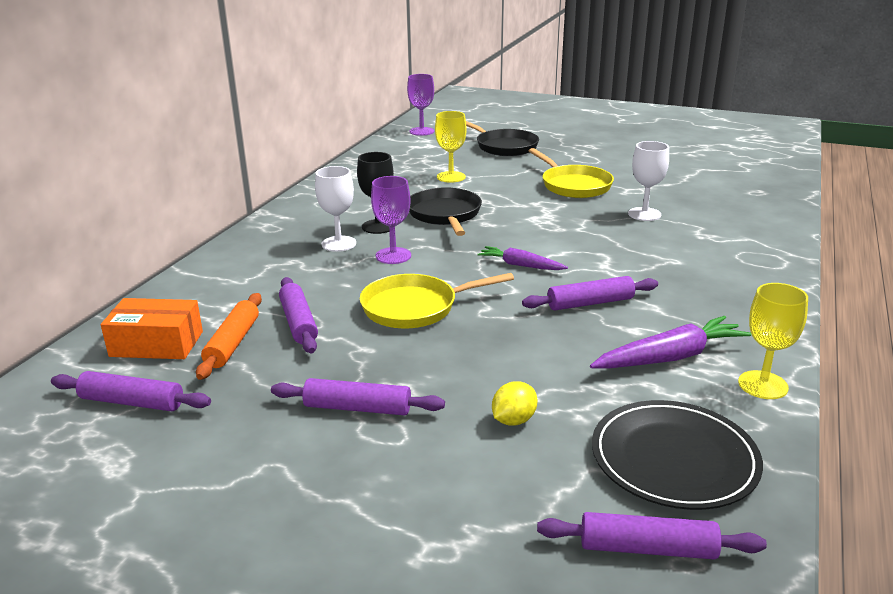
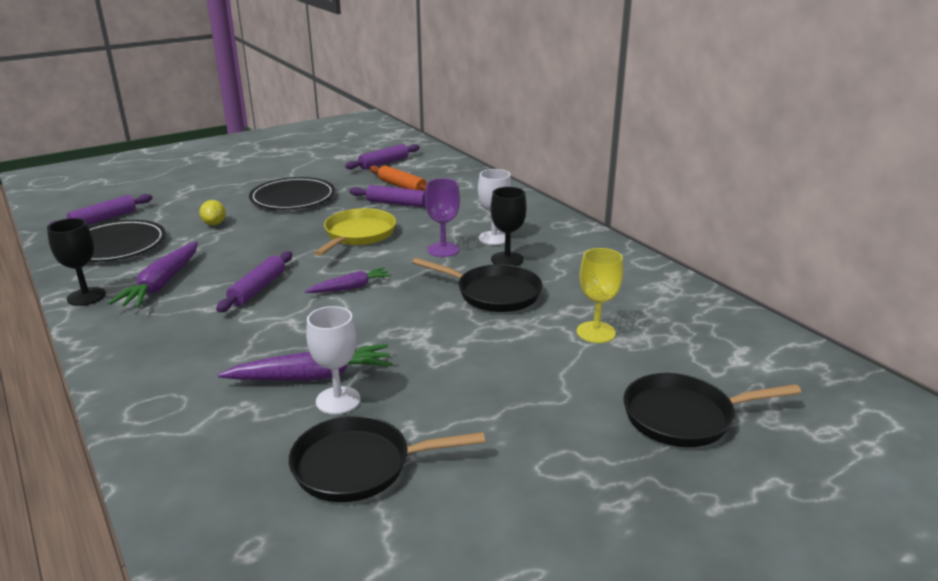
camera: 125 degrees right, 0 degrees up
(156, 344) = (431, 173): orange box -> none
(357, 408) = (293, 198): purple rolling pin -> black plate
(421, 131) = (817, 378): purple goblet -> none
(573, 185) = (476, 398): yellow pan -> none
(641, 229) = (312, 377): none -> purple carrot
(673, 191) = (359, 466): none -> black pan
(763, 385) = (86, 296): yellow goblet -> black goblet

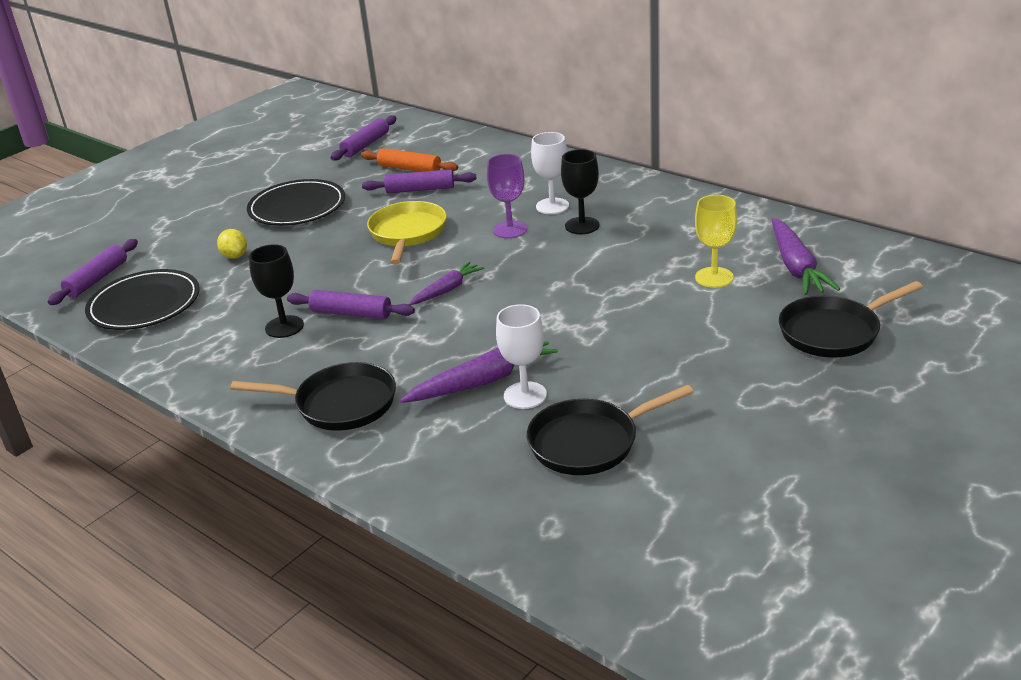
camera: 15 degrees left, 5 degrees up
(86, 296) = (170, 365): black goblet -> black goblet (284, 327)
(162, 284) = (241, 332): purple carrot -> purple carrot (796, 267)
(258, 289) = (351, 313): purple rolling pin -> purple rolling pin turned 75 degrees counterclockwise
(493, 293) = (593, 263): black pan -> black pan (339, 404)

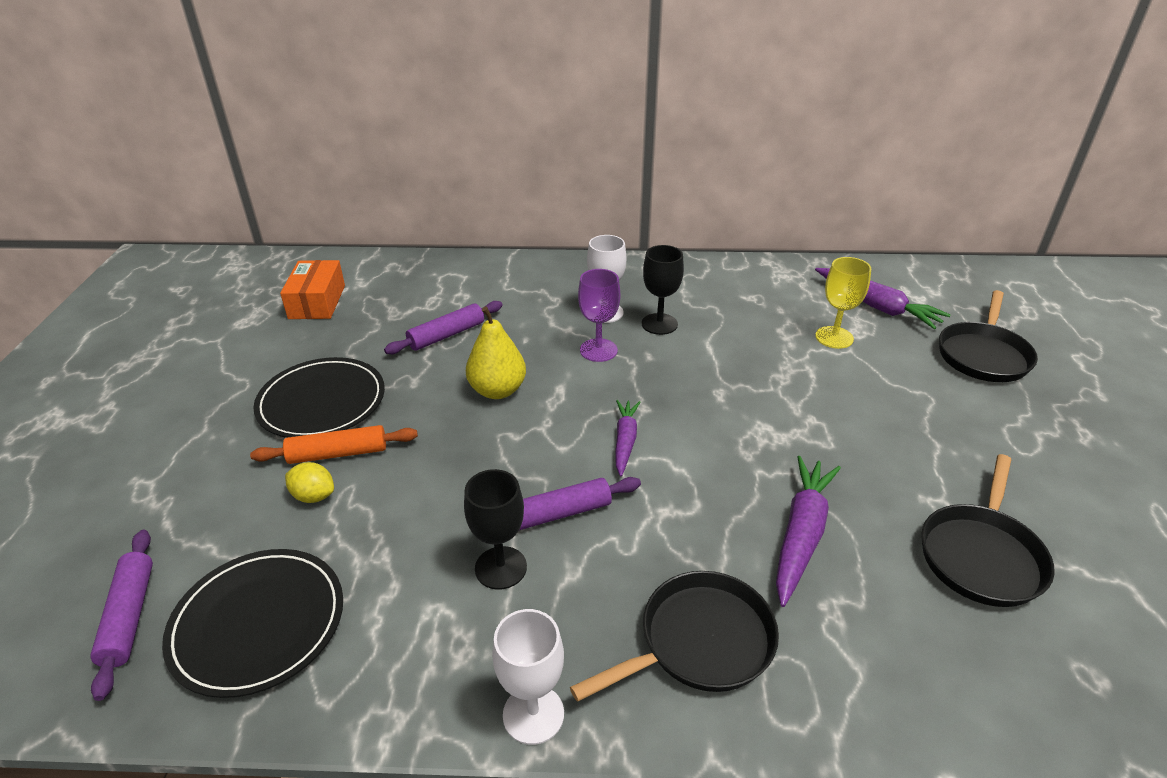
camera: 40 degrees left, 5 degrees up
(366, 145) = (317, 302): purple rolling pin -> orange box
(407, 233) = (497, 390): yellow pan -> yellow pear
(410, 168) = (404, 315): orange rolling pin -> orange rolling pin (338, 453)
(525, 395) = (859, 531): white goblet -> white goblet (533, 714)

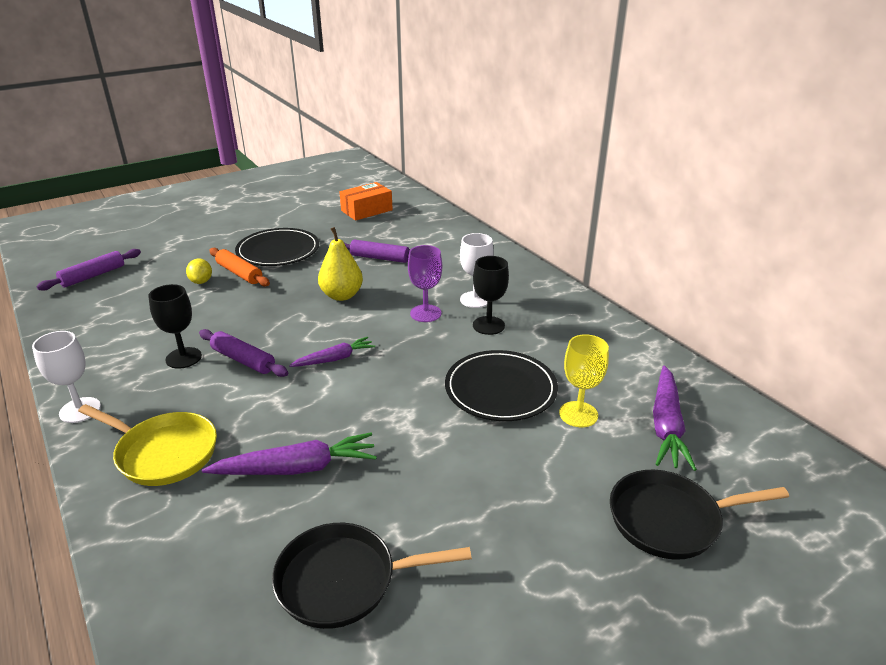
camera: 55 degrees right, 5 degrees down
(258, 623) = (104, 307): black plate -> black plate (500, 389)
(699, 642) = (163, 452): black pan -> yellow pan

